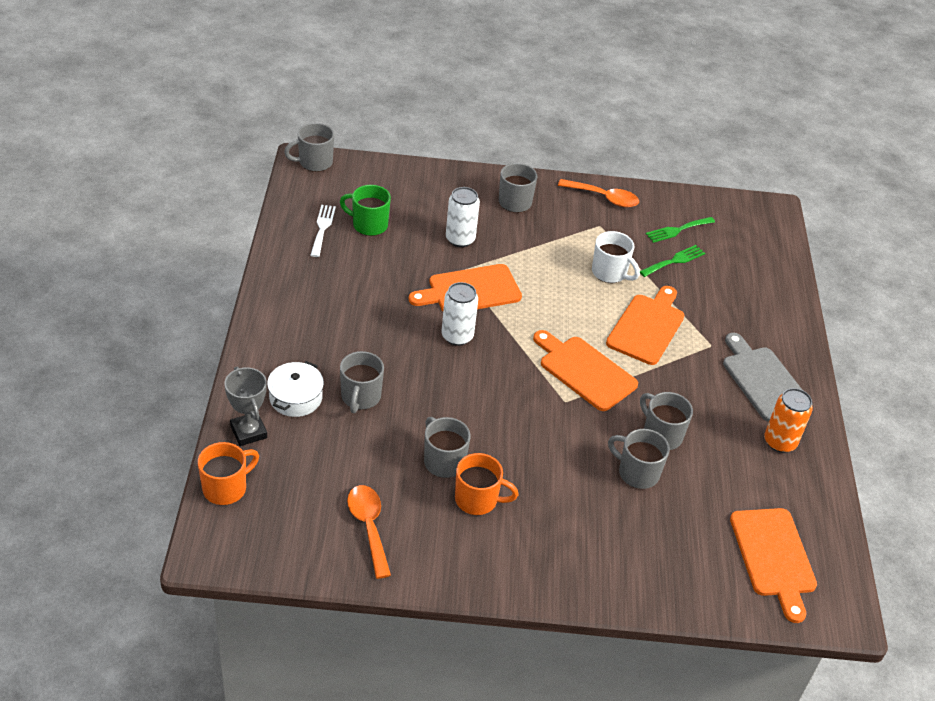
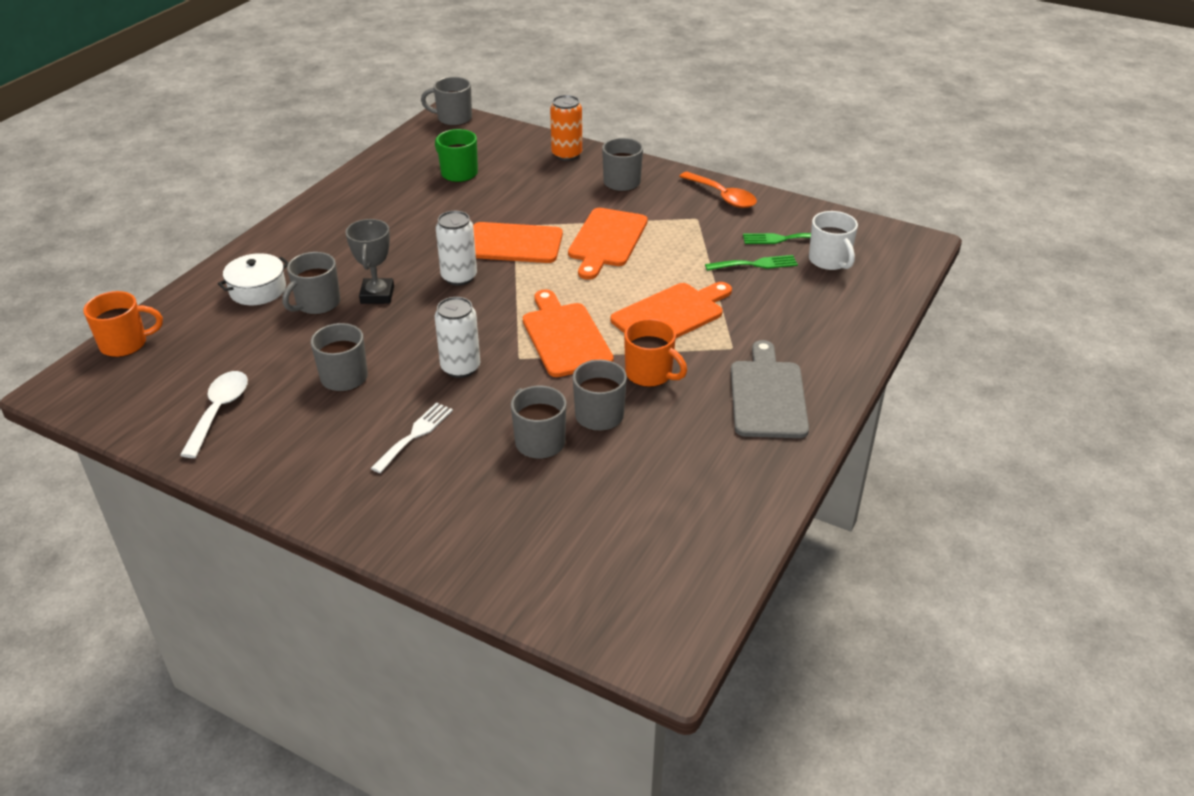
camera: 30 degrees right, 5 degrees down
(248, 432) = (189, 306): grey trophy -> grey trophy (377, 295)
(322, 228) = (412, 167): white fork -> white fork (415, 435)
(369, 527) = (219, 411): orange spoon -> white spoon
(460, 239) = (537, 201): white can -> white can (460, 367)
(477, 500) = (346, 418): orange mug -> orange mug (650, 374)
(610, 273) = (671, 259): white mug -> white mug (829, 261)
(773, 557) = (628, 570): orange cutting board -> orange cutting board (606, 240)
(779, 442) = (736, 459): orange can -> orange can (567, 154)

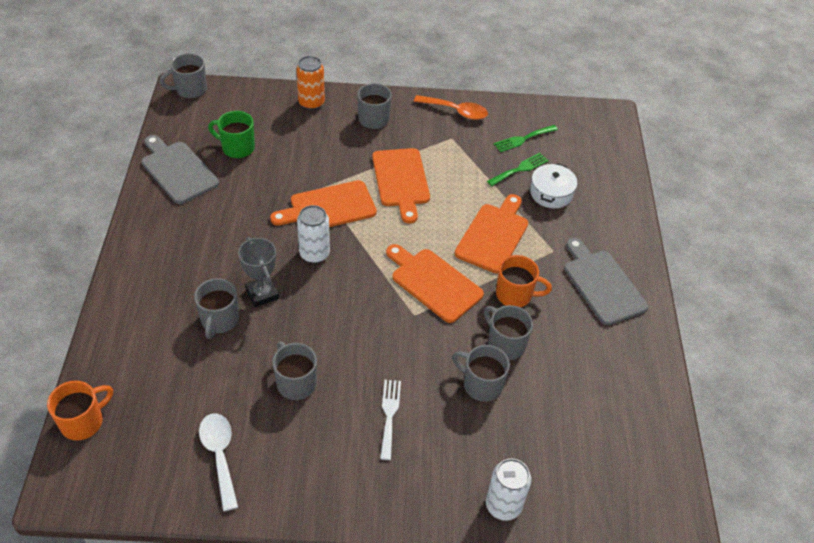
camera: 30 degrees left, 10 degrees up
(258, 290) = (157, 324): white pot -> white pot (551, 193)
(385, 177) = (178, 170): none -> grey cutting board
(460, 367) = (378, 340): white can -> white can (503, 505)
(829, 261) = (566, 150): white mug -> none

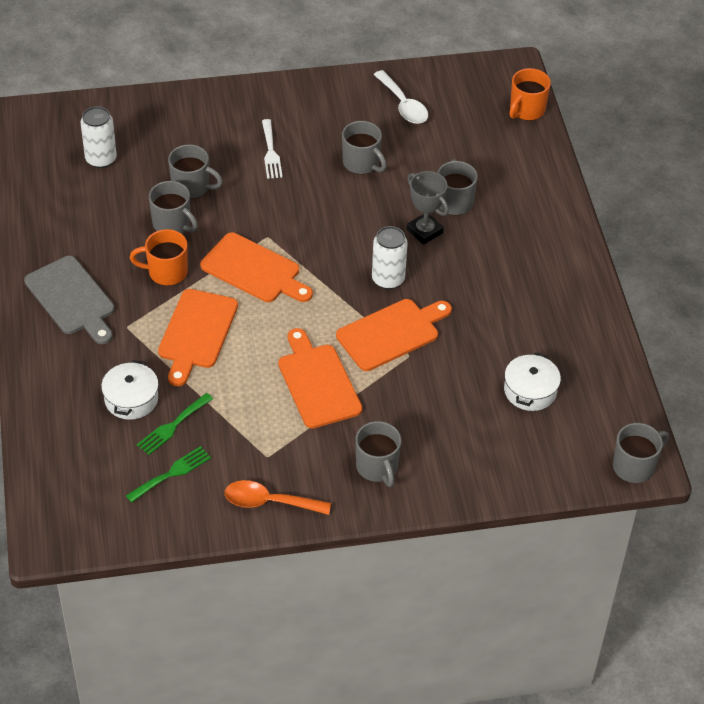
camera: 170 degrees right, 0 degrees up
(178, 170) = (583, 348): grey cutting board -> none
(237, 148) = (530, 390): green mug -> white pot
(311, 103) = (467, 477): orange can -> none
(503, 505) = (163, 107): white can -> white can (101, 159)

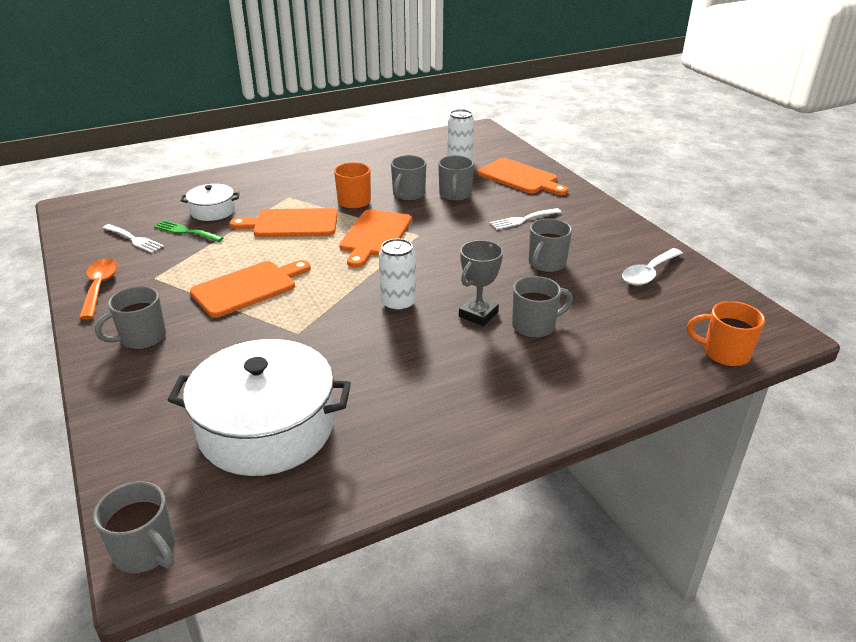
camera: 75 degrees right, 15 degrees down
(72, 299) = (310, 174): grey cutting board -> none
(172, 473) = (134, 239): green fork -> white fork
(391, 333) = (324, 317): orange cutting board -> orange cutting board (520, 178)
(530, 390) = (266, 428): white pot -> white pot, size x2.02

